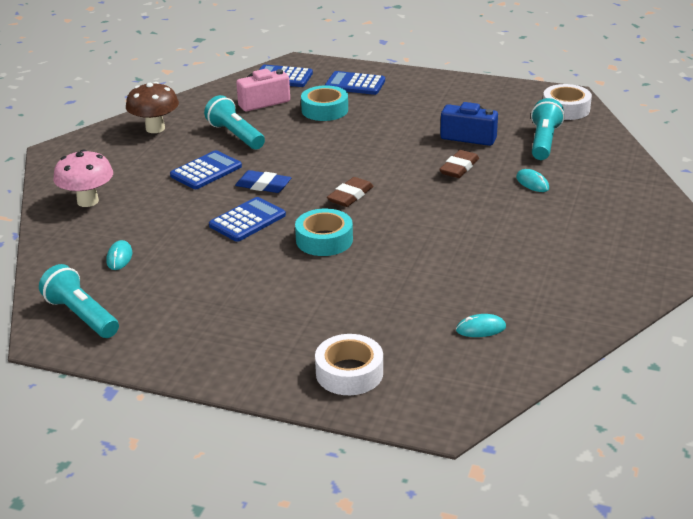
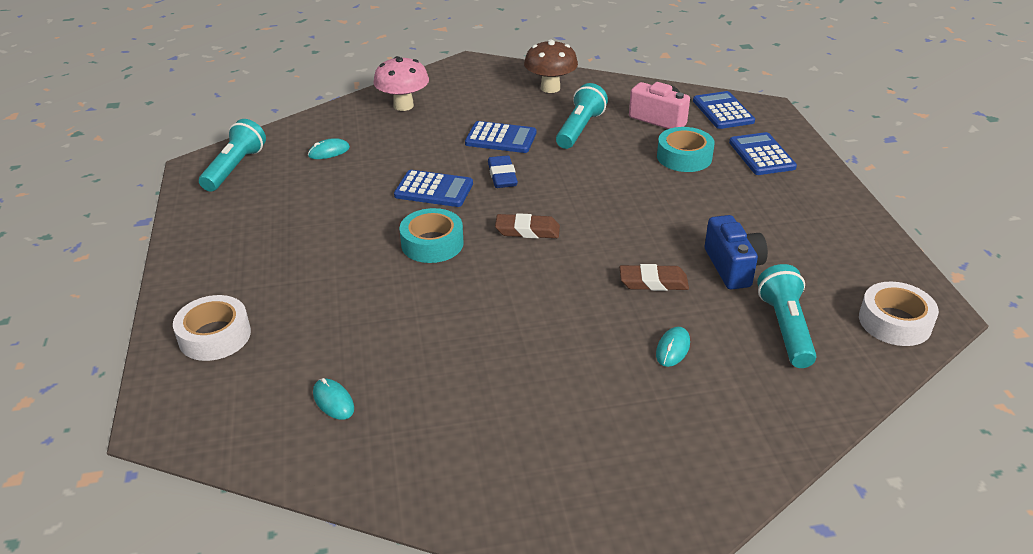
camera: 60 degrees right, 5 degrees up
(543, 141) = (785, 328): turquoise flashlight -> turquoise flashlight turned 75 degrees counterclockwise

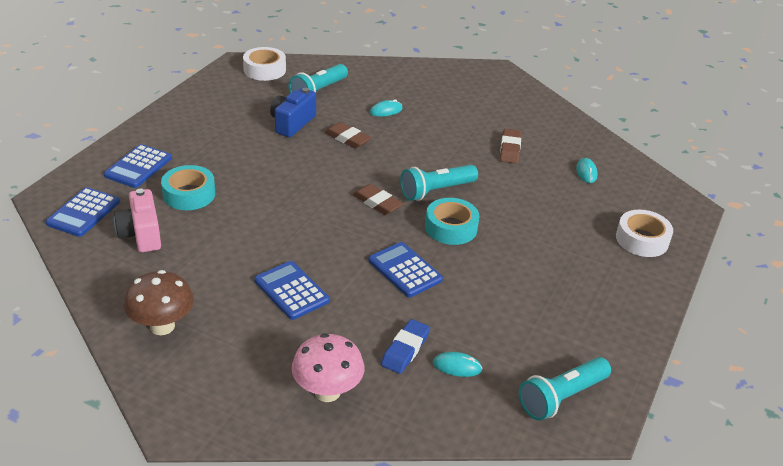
camera: 145 degrees left, 0 degrees up
(461, 380) = (510, 149): none -> brown eraser
(502, 176) = (339, 253): blue eraser -> blue eraser (405, 350)
(579, 129) = (216, 262): turquoise flashlight -> turquoise flashlight (436, 191)

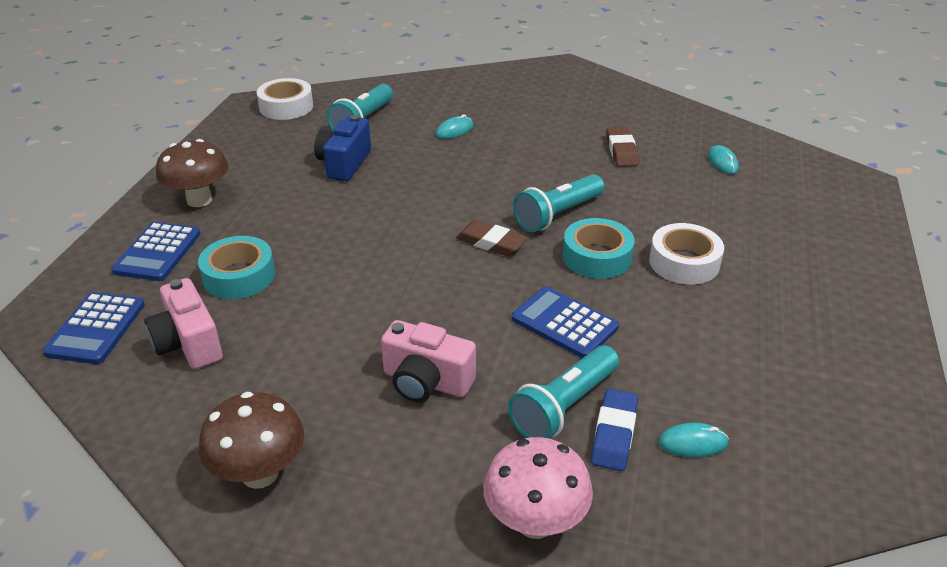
camera: 10 degrees left, 0 degrees up
(178, 133) = (199, 200): none -> brown mushroom
(291, 291) = (426, 382): blue calculator -> pink camera
(347, 138) = (421, 171): brown eraser -> none
(561, 397) = (848, 457): turquoise flashlight -> turquoise flashlight (564, 407)
(642, 240) = (828, 229): white tape -> white tape (684, 262)

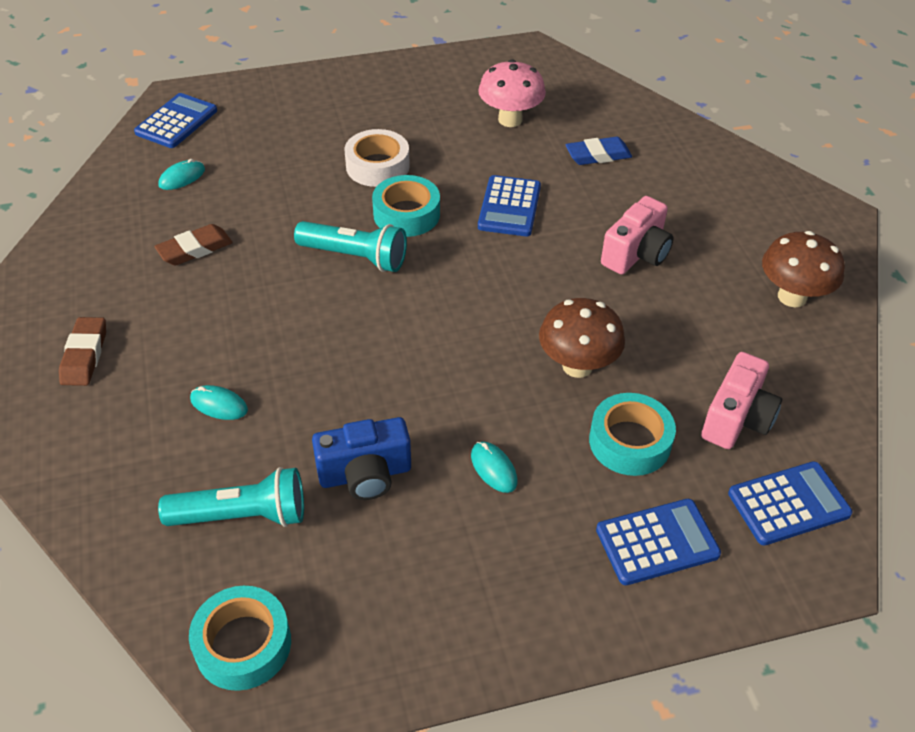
camera: 120 degrees left, 10 degrees up
(199, 200) = (541, 577): brown mushroom -> brown mushroom (577, 366)
(286, 107) = (243, 644): white tape -> turquoise tape
(426, 382) = (636, 254): pink camera -> pink camera turned 45 degrees clockwise
(491, 243) = (434, 285): brown eraser -> brown eraser (85, 355)
(535, 522) = (695, 166): pink mushroom -> pink mushroom (510, 120)
(564, 407) = (595, 182): turquoise flashlight -> none
(692, 443) = (574, 124): turquoise mouse -> turquoise mouse (493, 468)
(814, 175) = (176, 122): none -> blue calculator

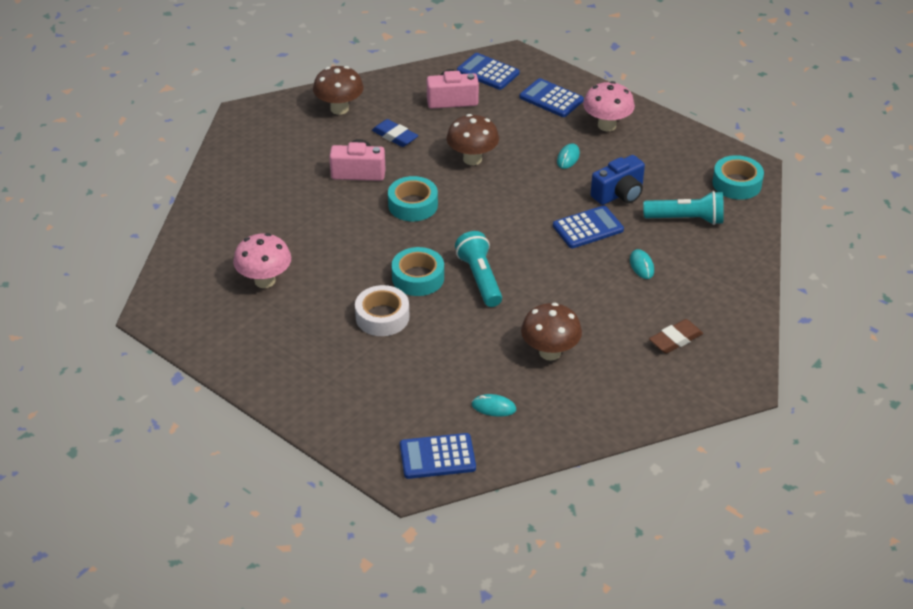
camera: 125 degrees left, 5 degrees down
(195, 249) = (550, 352): brown eraser -> brown mushroom
(243, 515) = (686, 219): turquoise flashlight -> turquoise flashlight turned 135 degrees clockwise
(365, 474) = (619, 194): blue camera -> blue camera turned 105 degrees clockwise
(509, 207) = (365, 238): blue calculator -> blue calculator (588, 228)
(531, 570) = (607, 125): none -> pink mushroom
(598, 155) = (270, 224): blue eraser -> blue eraser (395, 136)
(629, 442) = (503, 125): turquoise tape -> turquoise tape (413, 205)

